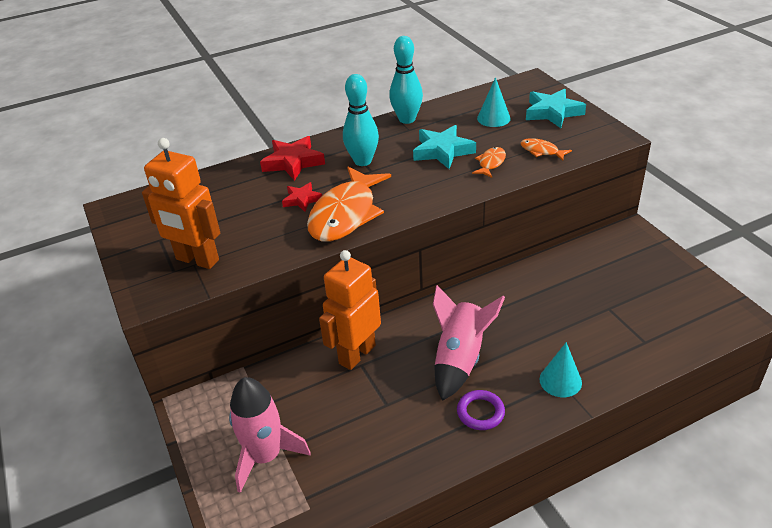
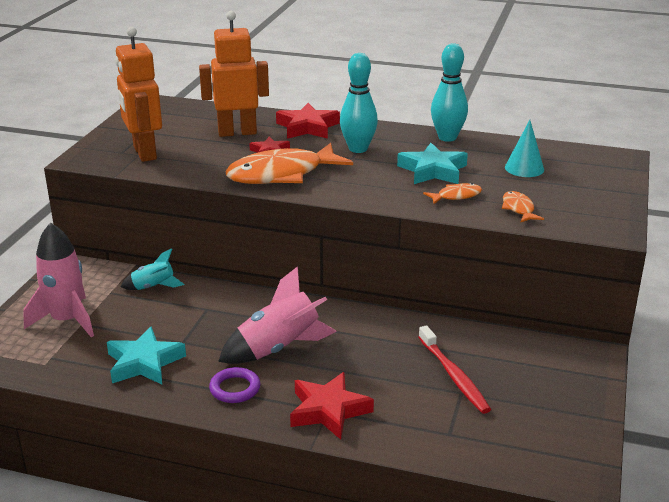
camera: 40 degrees right, 10 degrees down
(291, 376) = (153, 287): none -> turquoise rocket
(356, 354) = (214, 301): orange robot -> orange robot (237, 132)
(553, 112) = (590, 188): turquoise star -> turquoise star (144, 363)
(560, 381) = (328, 410): turquoise cone -> red star
(588, 300) = (453, 375): none -> red toothbrush

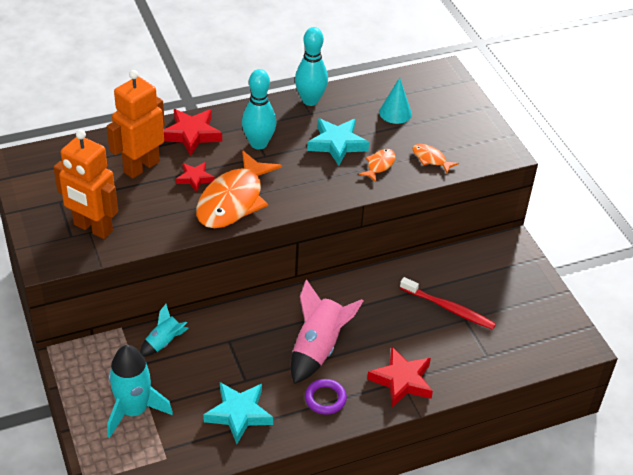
camera: 40 degrees left, 15 degrees up
(67, 320) = (134, 411): pink rocket -> turquoise rocket

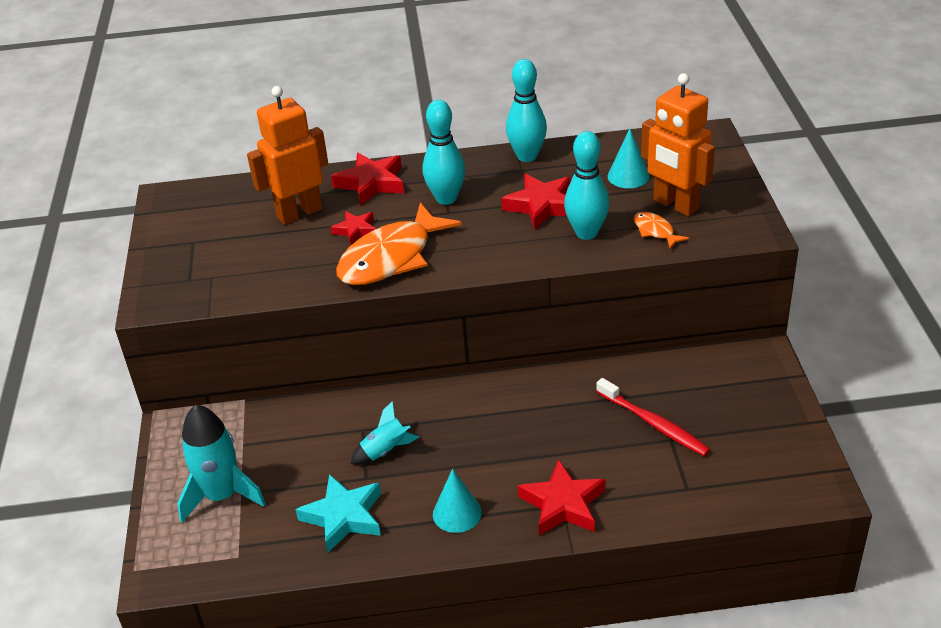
camera: 20 degrees right, 5 degrees down
(93, 228) = (217, 273): orange robot -> orange robot (675, 205)
(164, 342) = (286, 422): turquoise rocket -> turquoise rocket (385, 451)
(318, 349) = (468, 452): pink rocket -> none
(325, 399) = (457, 513): purple ring -> turquoise cone
(337, 144) = (542, 206): turquoise star -> red star
(379, 165) = (586, 233): orange fish -> turquoise bowling pin

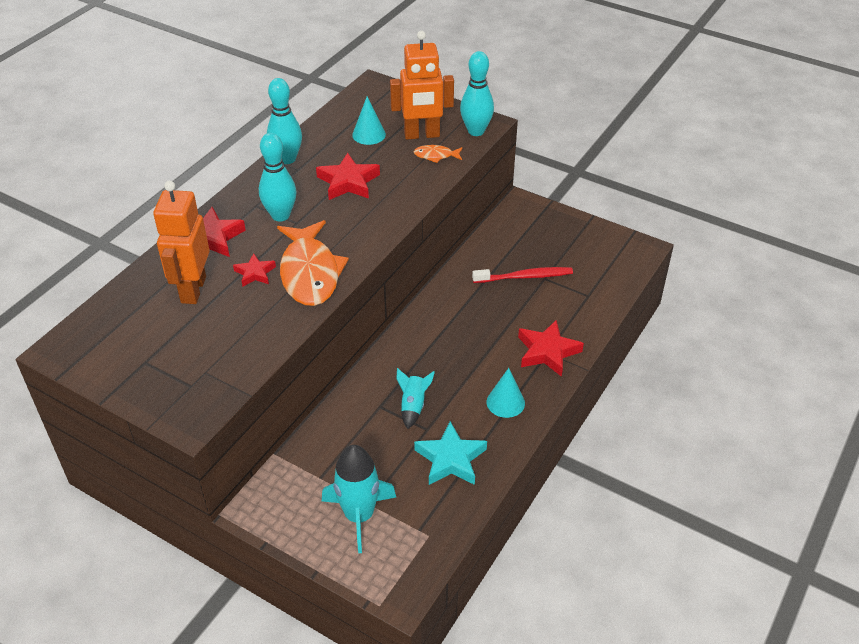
camera: 55 degrees left, 5 degrees up
(586, 233) = (401, 181): turquoise bowling pin -> turquoise bowling pin (476, 131)

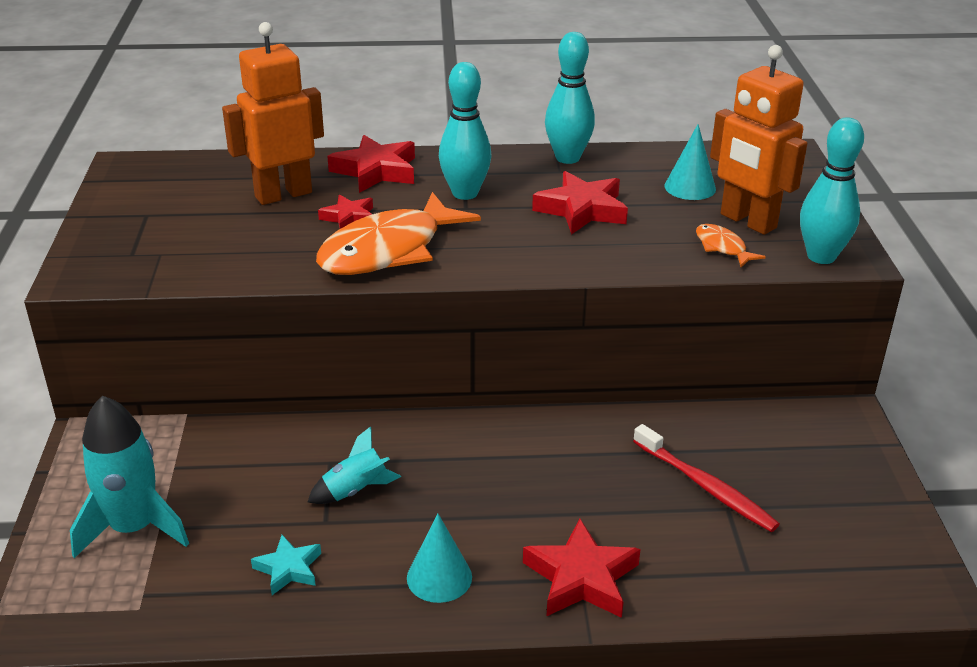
camera: 55 degrees right, 10 degrees down
(450, 459) = (288, 568): turquoise star -> turquoise star, size x0.60

